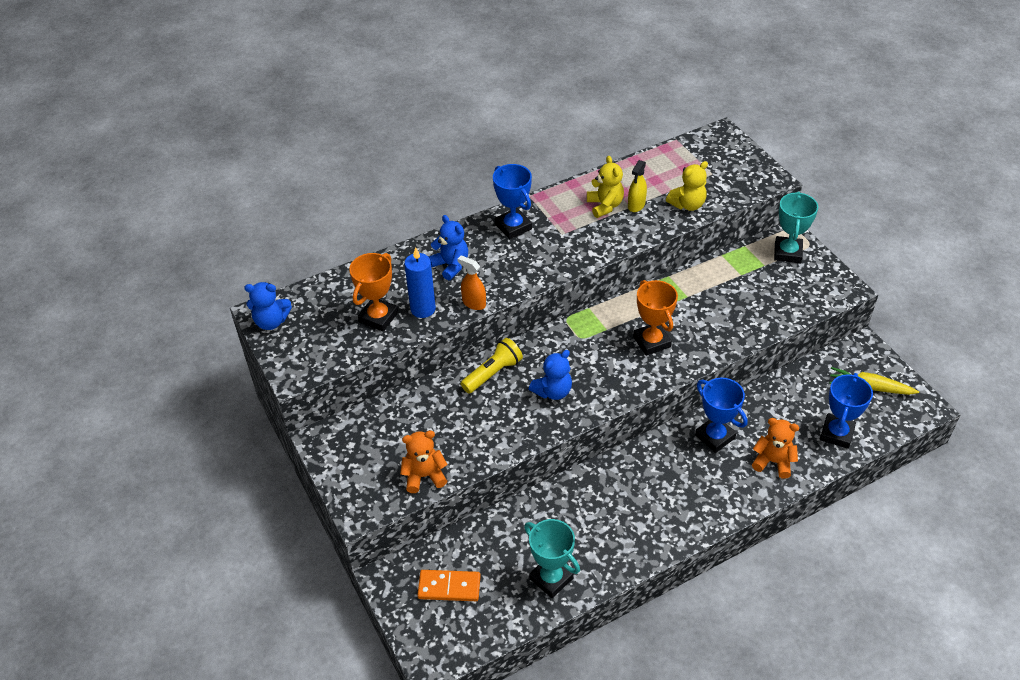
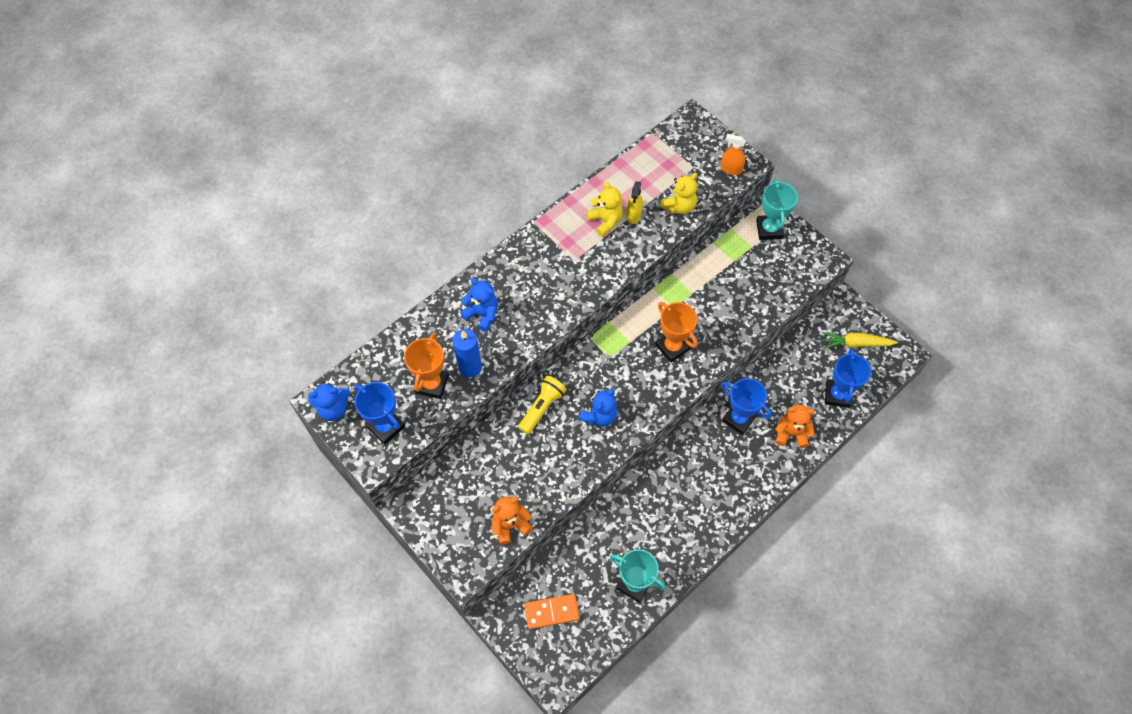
camera: 15 degrees left, 15 degrees up
(474, 303) = (514, 352): orange spray bottle -> orange spray bottle (731, 169)
(513, 227) = (528, 260): blue trophy -> blue trophy (386, 427)

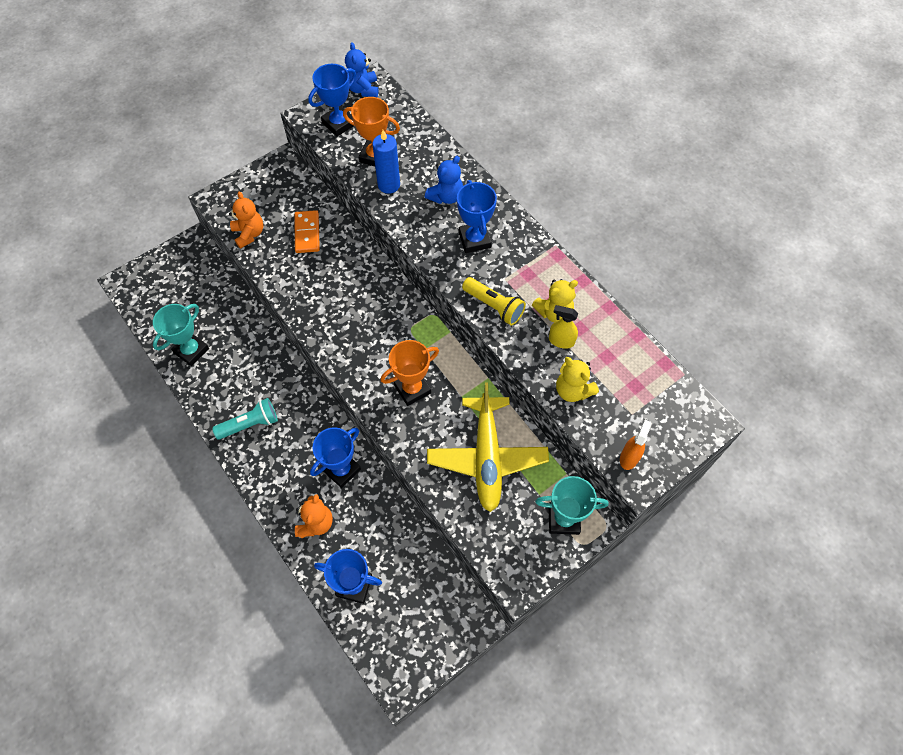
camera: 95 degrees right, 0 degrees up
(533, 286) = (474, 240): none -> blue trophy
(542, 408) = (360, 265): yellow flashlight -> yellow flashlight (494, 306)
(551, 612) = (185, 283): orange domino -> orange domino (307, 233)
(599, 416) = (343, 313): blue teddy bear -> none
(707, 508) = (250, 424): none -> turquoise flashlight
(727, 284) = (487, 457): none -> yellow plane
(856, 343) = (419, 624): yellow carrot -> none

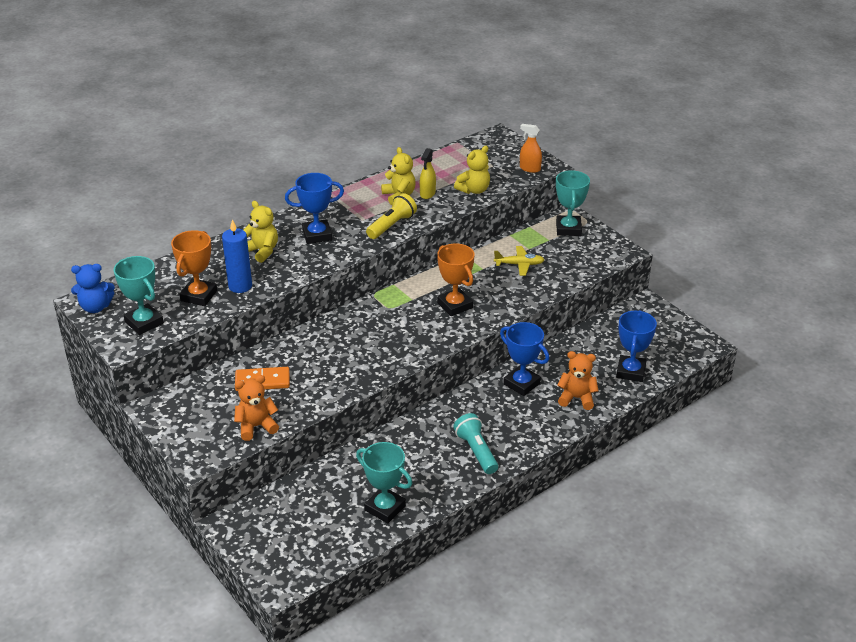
camera: 90 degrees left, 25 degrees down
(339, 124) = (144, 322): blue trophy -> turquoise trophy
(446, 196) = (262, 251): blue teddy bear -> yellow teddy bear
(487, 457) = (519, 264): yellow plane -> yellow plane, size x0.48

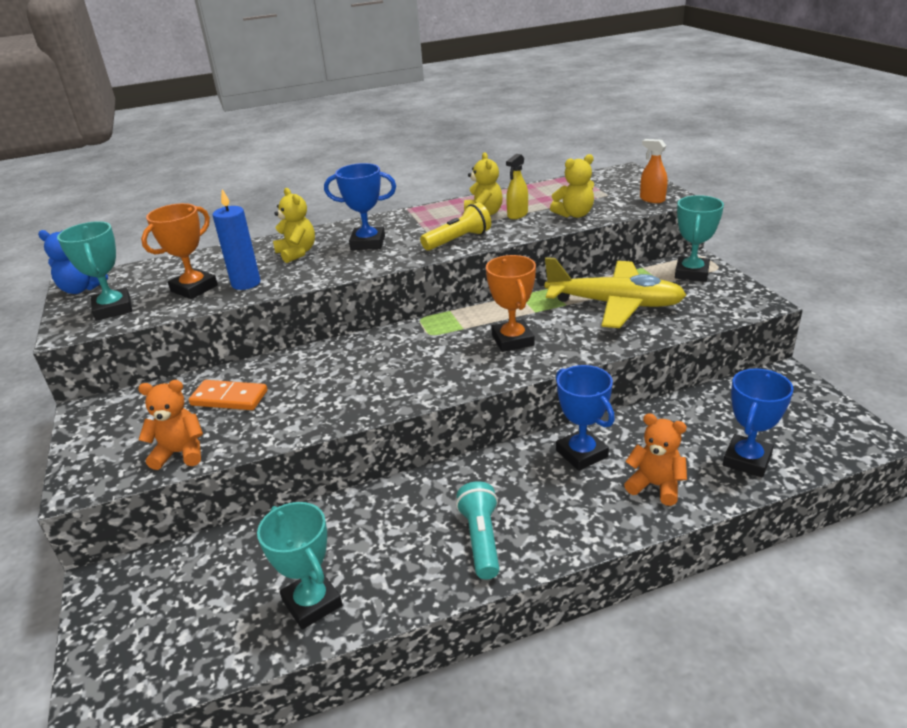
camera: 20 degrees right, 5 degrees down
(519, 264) = (615, 304): yellow plane -> yellow plane, size x2.10

